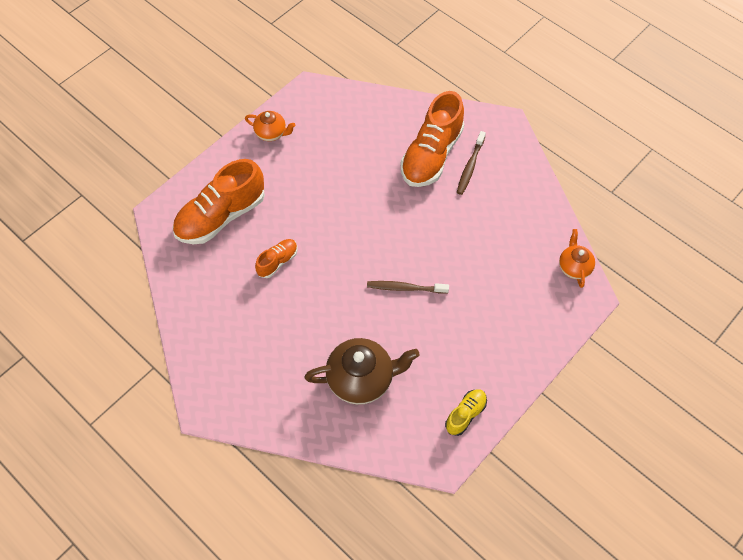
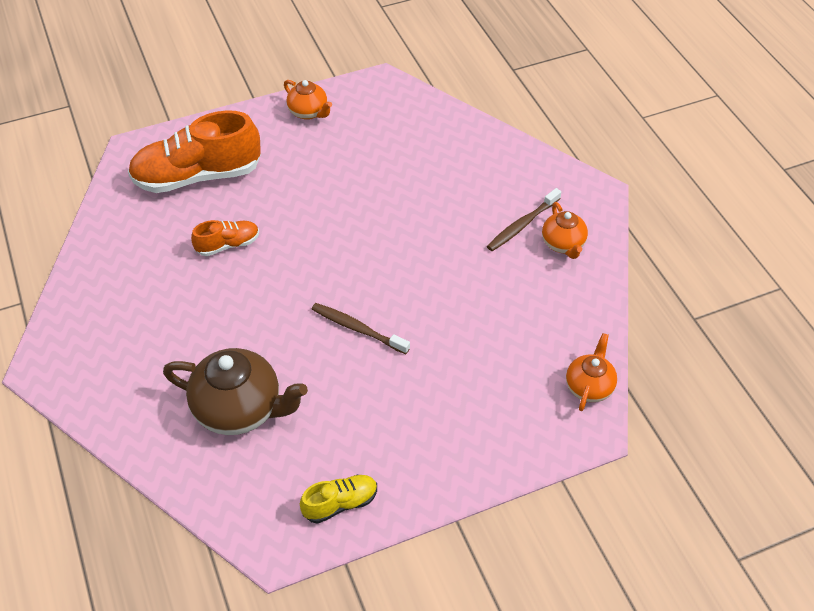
camera: 25 degrees right, 10 degrees down
(431, 155) = (481, 196): orange shoe -> none
(504, 171) = (563, 244): none -> orange teapot

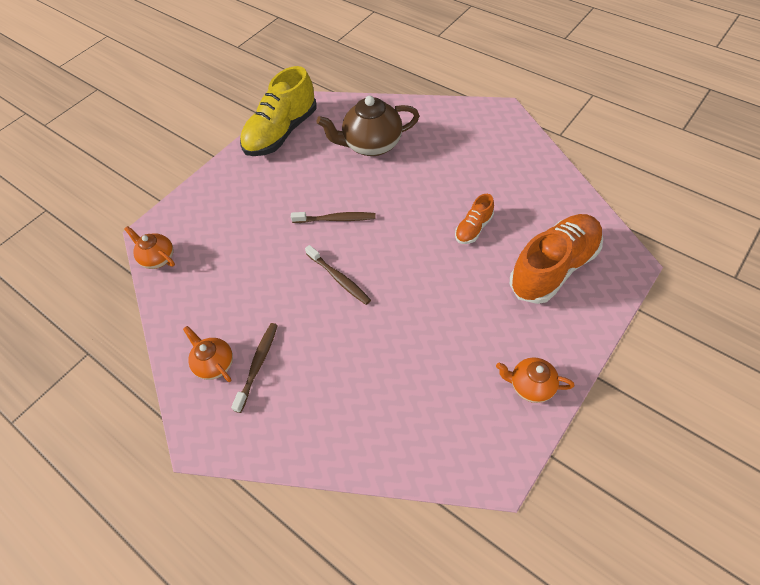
camera: 155 degrees right, 5 degrees up
(340, 503) = (281, 133): yellow shoe -> yellow shoe, size x2.07
(399, 263) = (339, 278): none -> brown toothbrush
(589, 387) = (158, 258): orange teapot -> orange teapot turned 135 degrees clockwise

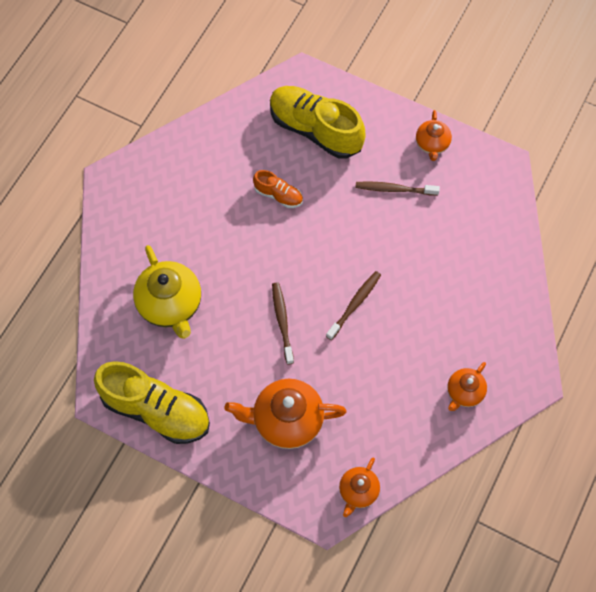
camera: 105 degrees left, 10 degrees up
(242, 214) = (286, 420): none -> orange teapot
(258, 365) = (457, 354): brown toothbrush -> brown toothbrush (394, 189)
(371, 145) = (170, 305): brown teapot -> yellow teapot
(553, 268) = (315, 130): orange shoe -> yellow shoe

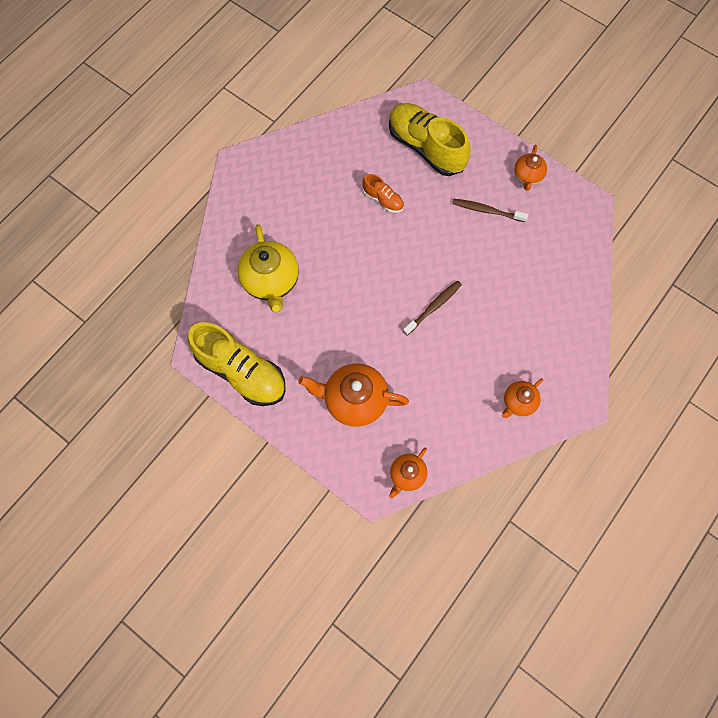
camera: 10 degrees right, 5 degrees up
(282, 321) = (366, 312): brown toothbrush -> none

